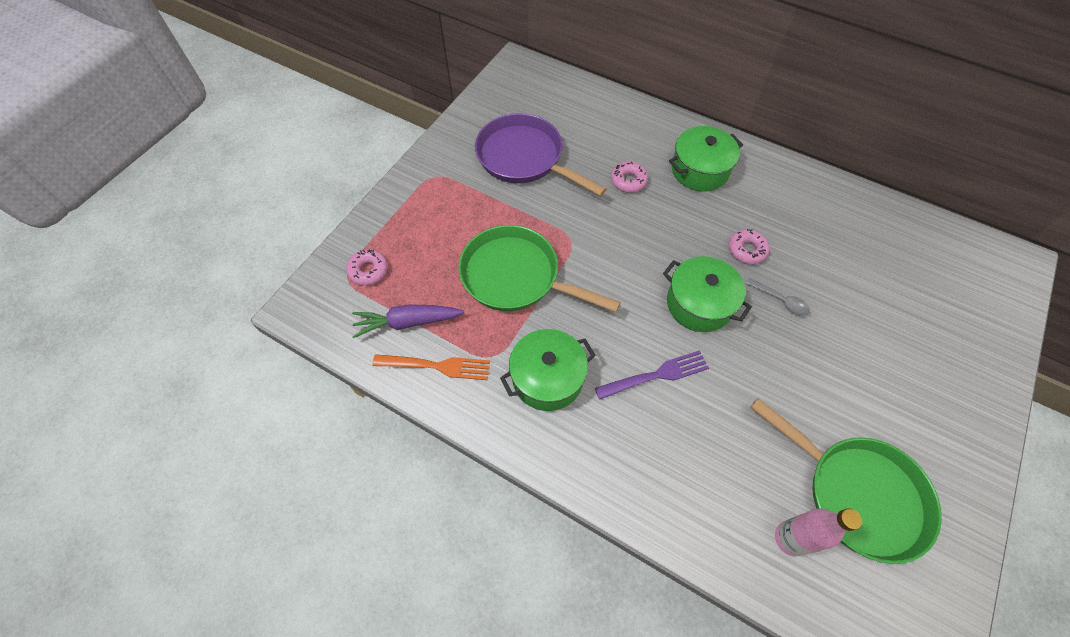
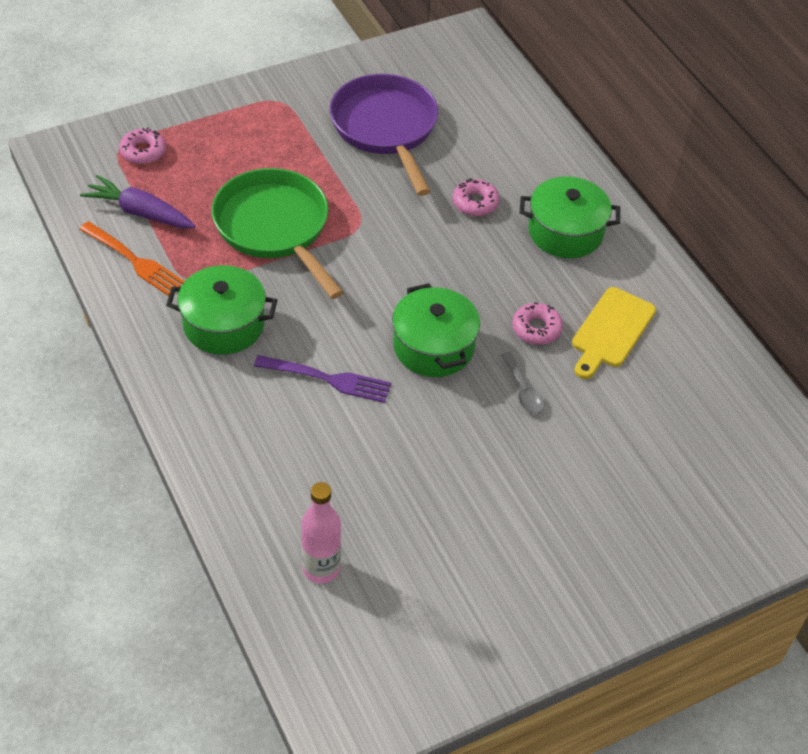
camera: 30 degrees right, 10 degrees down
(789, 224) = (611, 331): none -> yellow cutting board
(857, 494) = (422, 577): green pan -> none

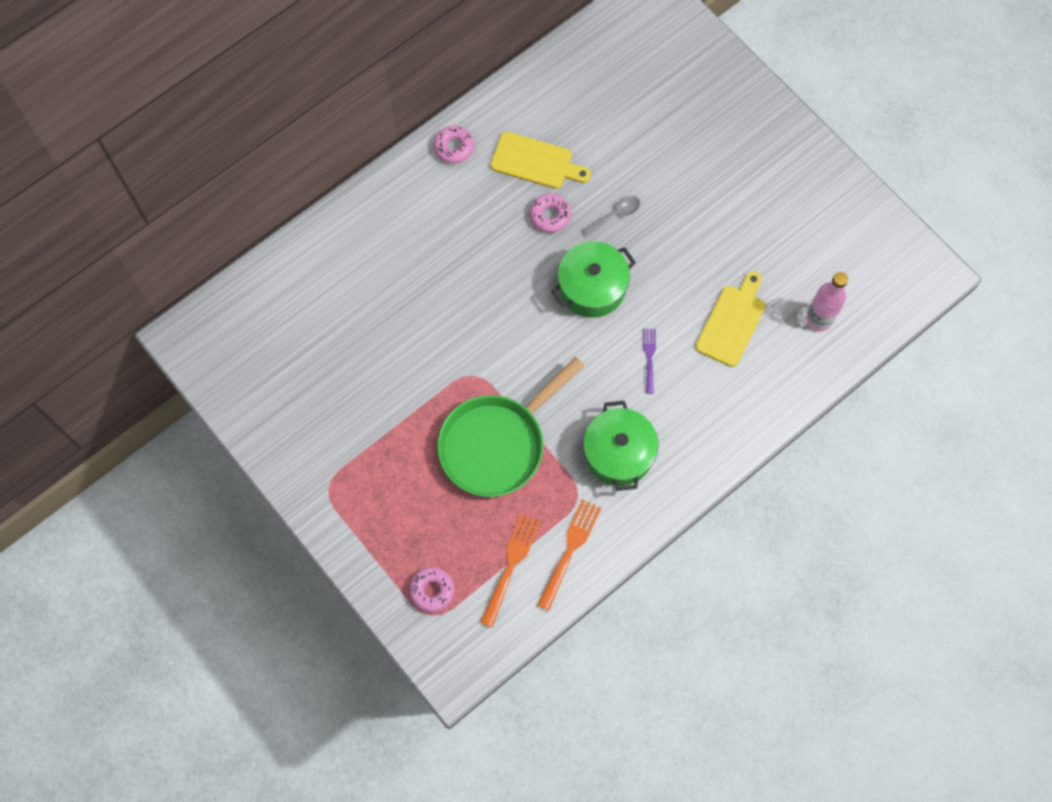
camera: 100 degrees left, 20 degrees up
(140, 212) = (511, 565): purple carrot -> orange fork
(328, 379) = (649, 358): purple fork -> purple fork, size x0.61
(347, 472) = (732, 322): none -> yellow cutting board
(386, 129) = (342, 382): purple pan -> none
(475, 203) = (419, 287): pink donut -> pink donut (454, 147)
(565, 232) = (435, 211): green pot -> none

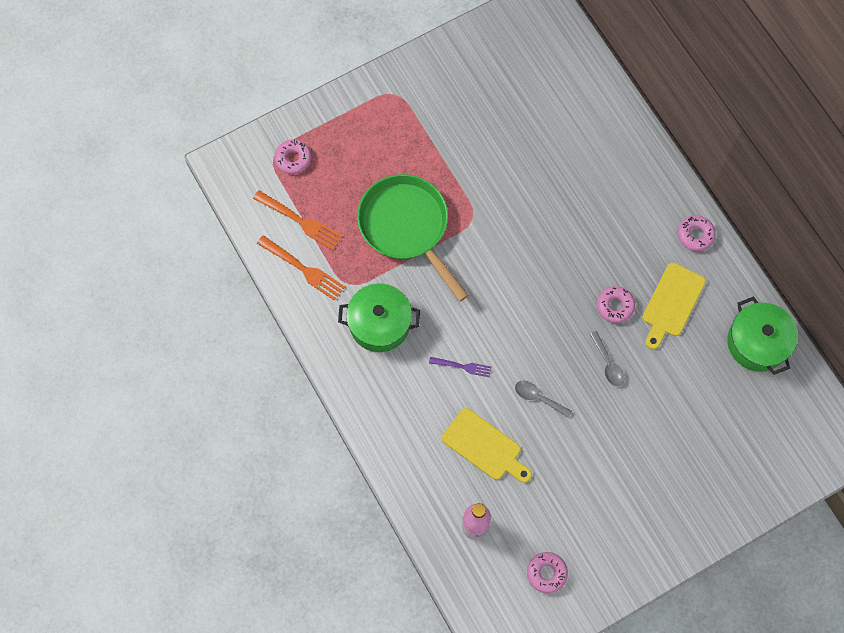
camera: 100 degrees right, 0 degrees up
(592, 287) = (538, 330): green pot -> green pot (757, 342)
(667, 277) = (538, 398): none -> grey spoon
(848, 244) = (546, 573): none -> pink donut

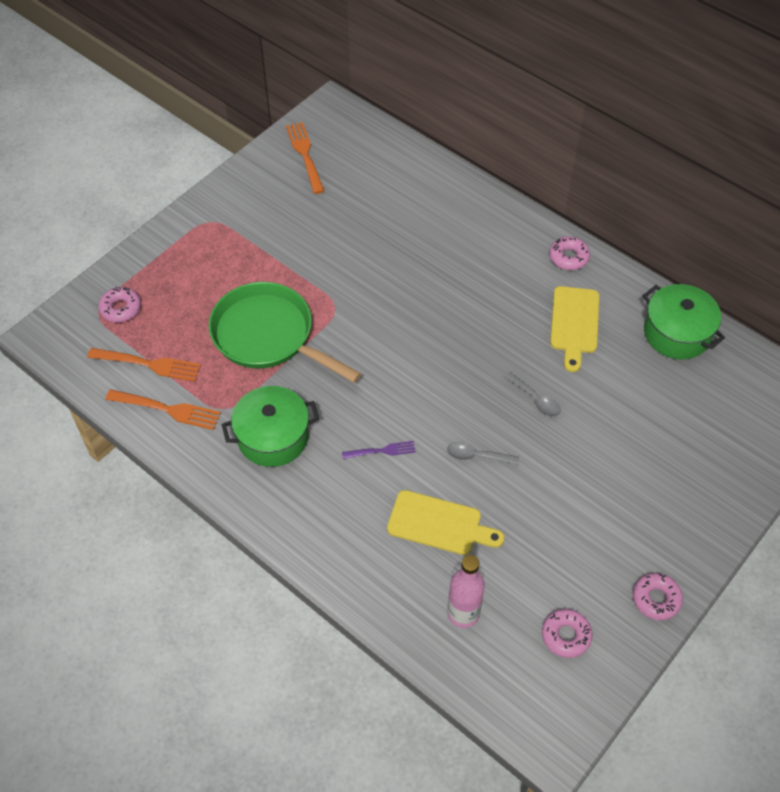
camera: 20 degrees left, 15 degrees down
(501, 48) = (305, 155): none -> orange fork
(615, 306) = (518, 344): pink donut -> pink donut (656, 599)

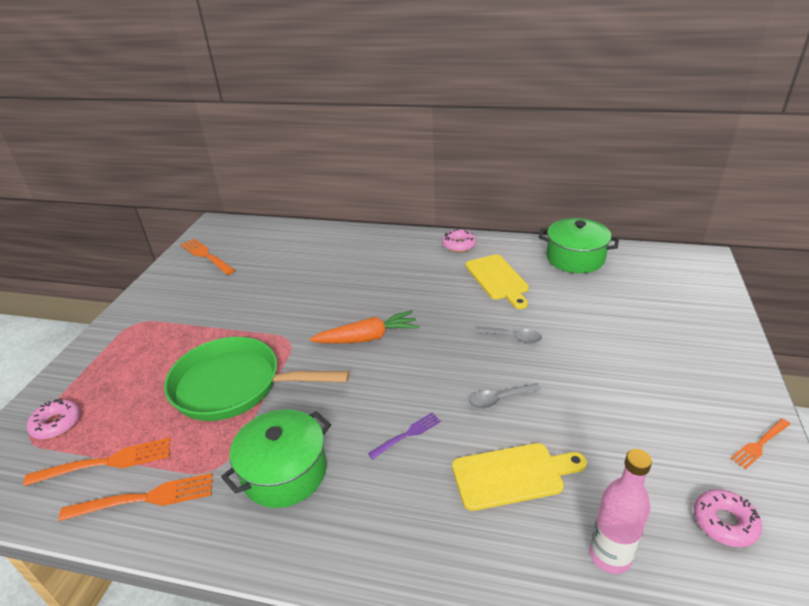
camera: 25 degrees left, 20 degrees down
(405, 337) = (367, 338): none -> orange carrot
(656, 599) = (759, 444): pink donut -> orange fork

